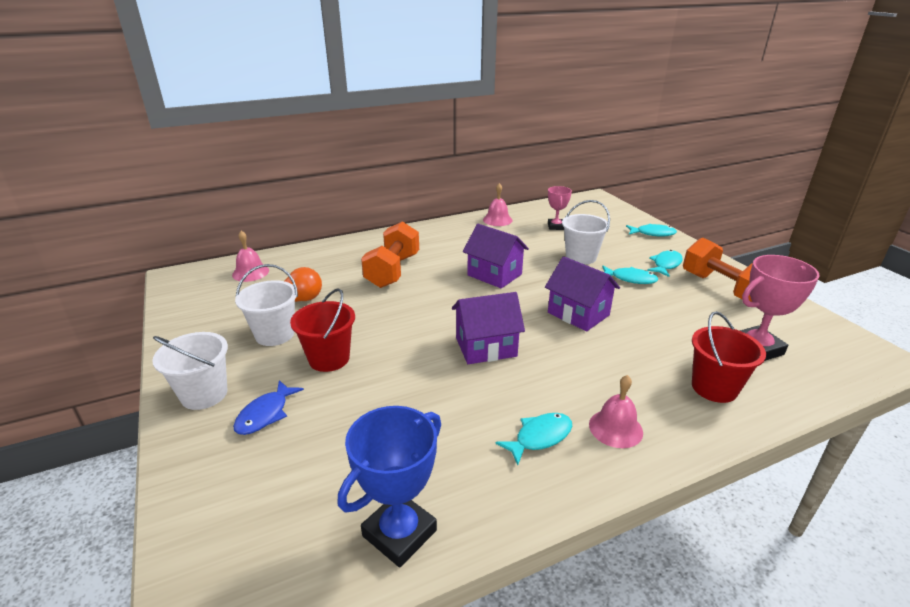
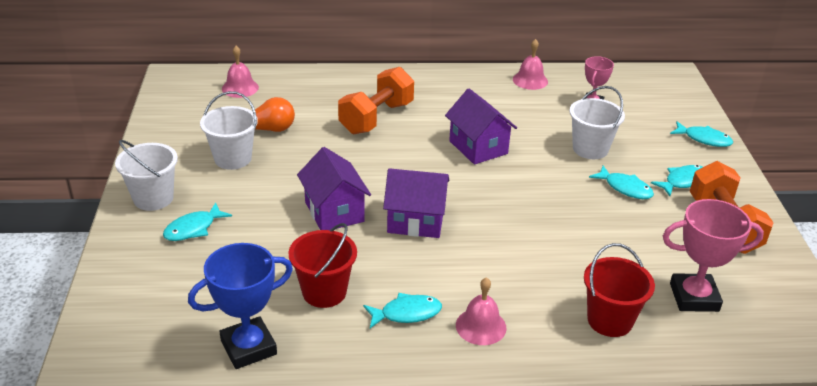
camera: 20 degrees right, 5 degrees up
(265, 414) = (193, 229): blue fish -> turquoise fish
(329, 358) = (268, 194): red bucket -> red bucket (324, 292)
(578, 314) = (534, 212): purple house -> purple house (334, 212)

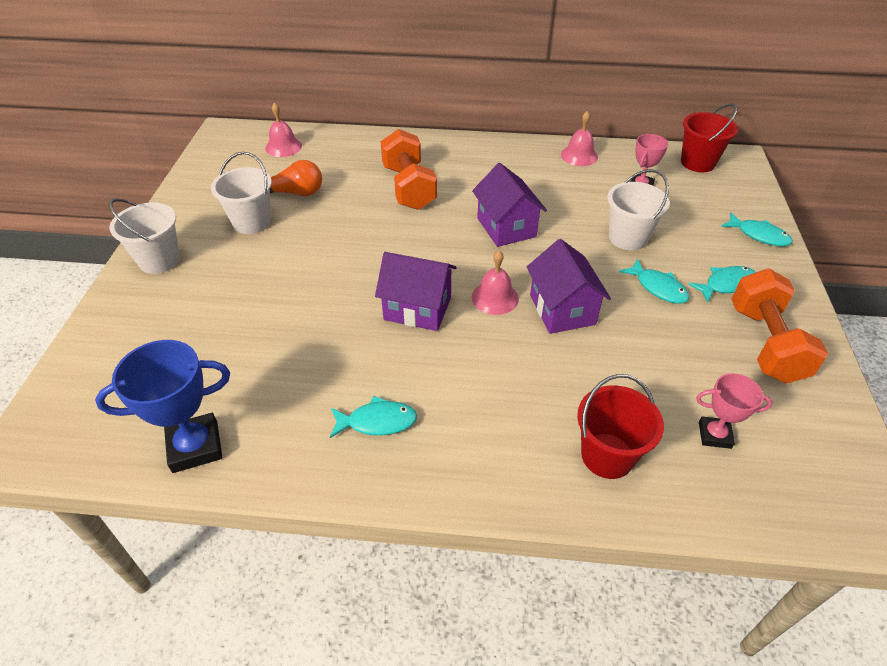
camera: 10 degrees right, 10 degrees up
(193, 229) = (186, 298): turquoise fish -> none
(324, 292) = (296, 386): red bucket -> red bucket (697, 163)
(334, 212) = (335, 290): purple house -> purple house (562, 309)
(376, 118) = (409, 187): orange dumbbell -> orange dumbbell turned 60 degrees counterclockwise
(481, 326) = (456, 447): pink bell -> pink bell (495, 297)
(694, 297) = (714, 435): pink trophy -> pink trophy, size x0.60

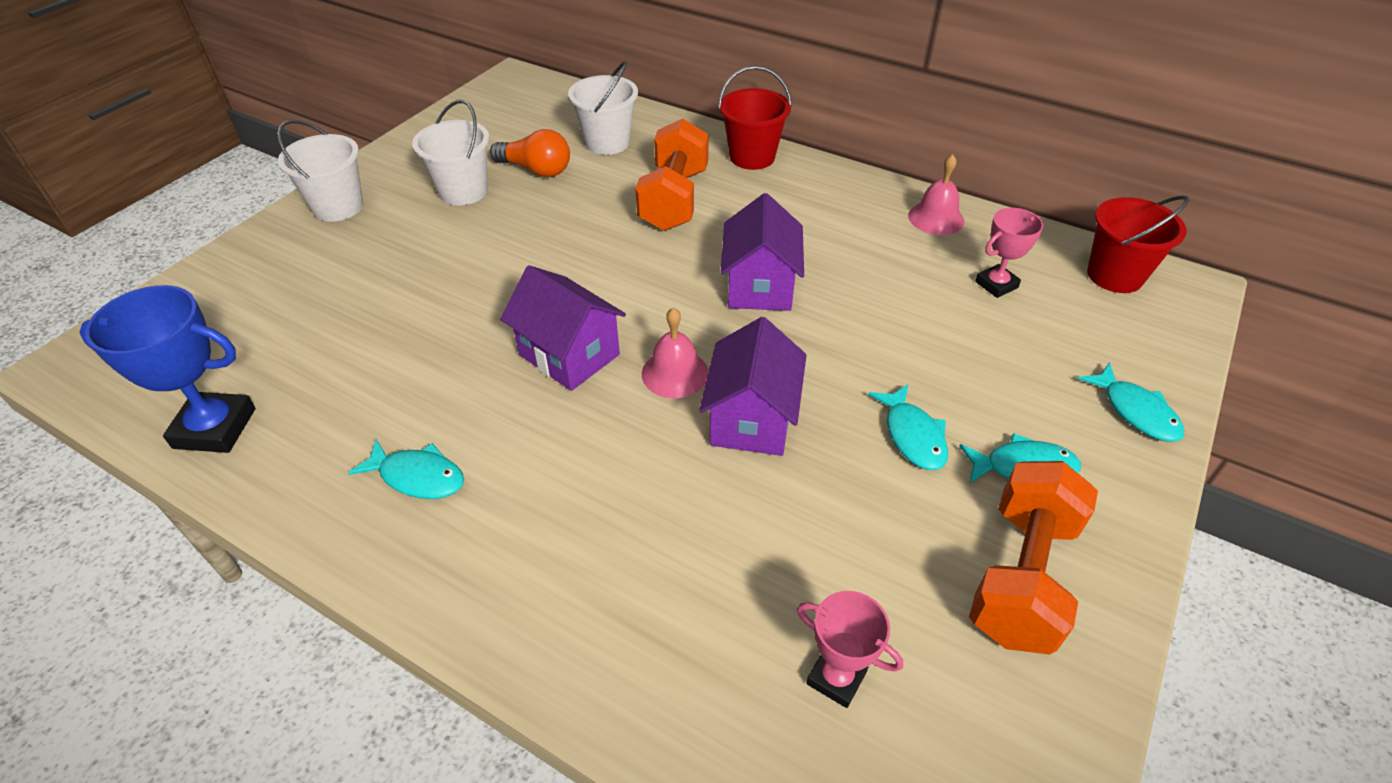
camera: 25 degrees right, 0 degrees up
(283, 147) = (565, 111): pink bell -> none
(607, 455) = (661, 639): red bucket -> red bucket (752, 157)
(628, 238) = (921, 351): white bucket -> white bucket (607, 142)

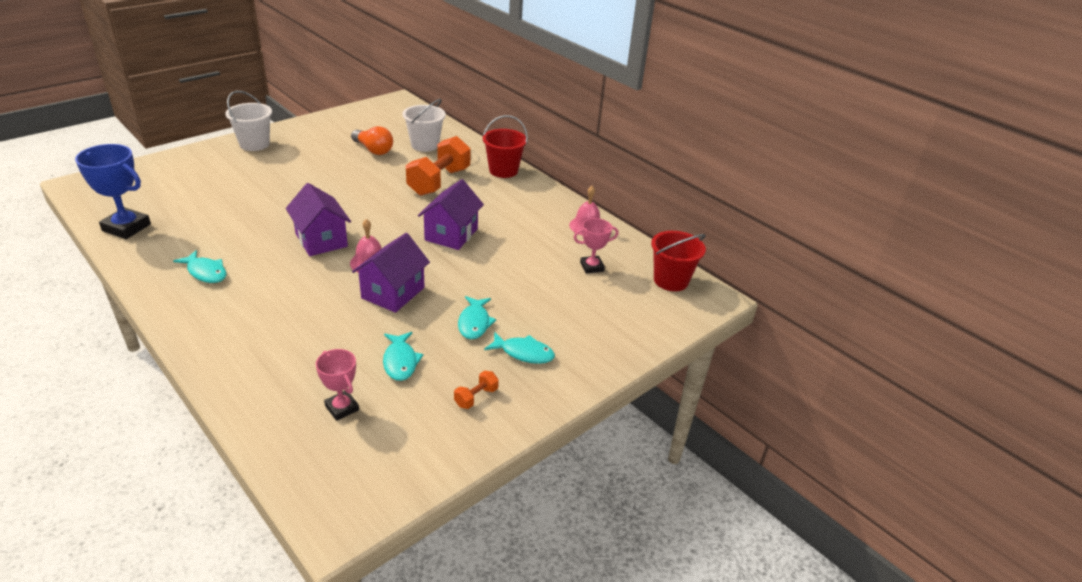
camera: 15 degrees right, 10 degrees down
(463, 191) = (325, 151): white bucket -> none
(1021, 576) = (476, 397): orange dumbbell -> orange dumbbell, size x0.43
(1136, 411) = (615, 346): turquoise fish -> turquoise fish (400, 361)

